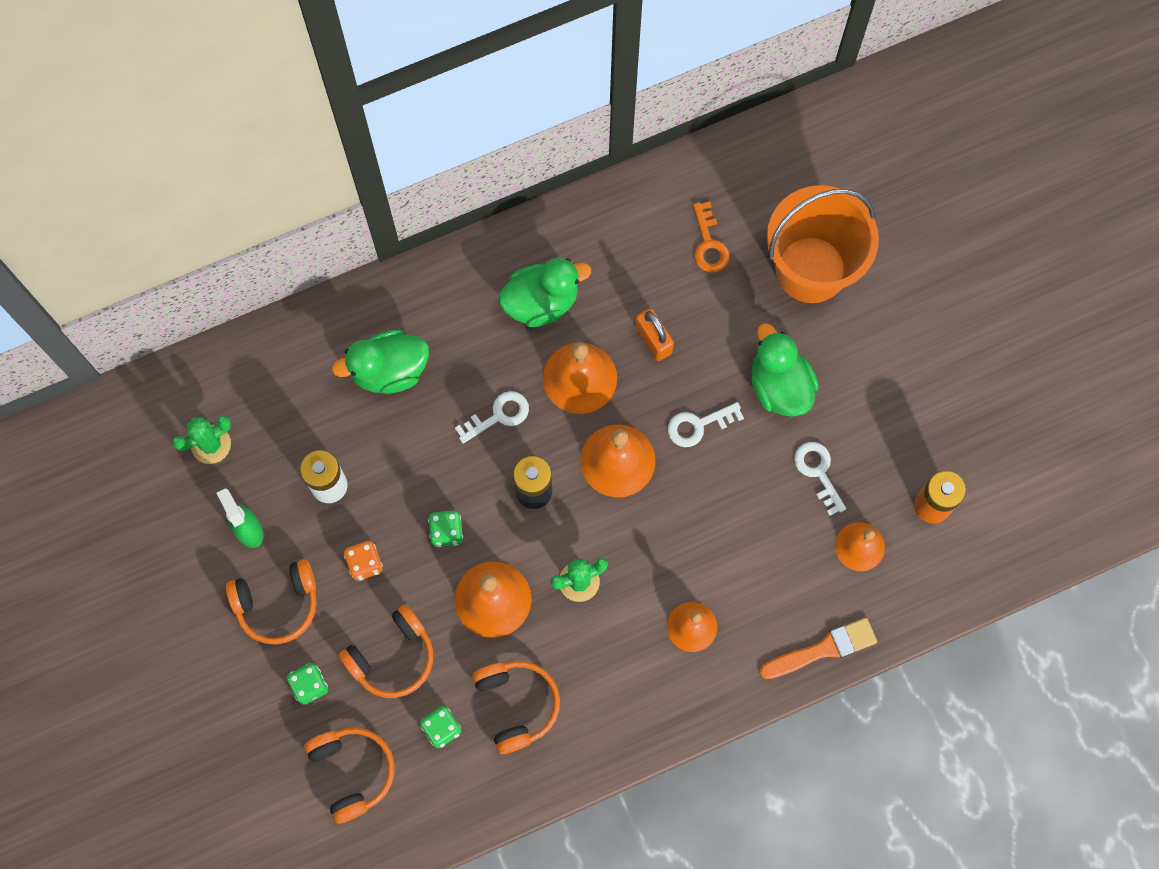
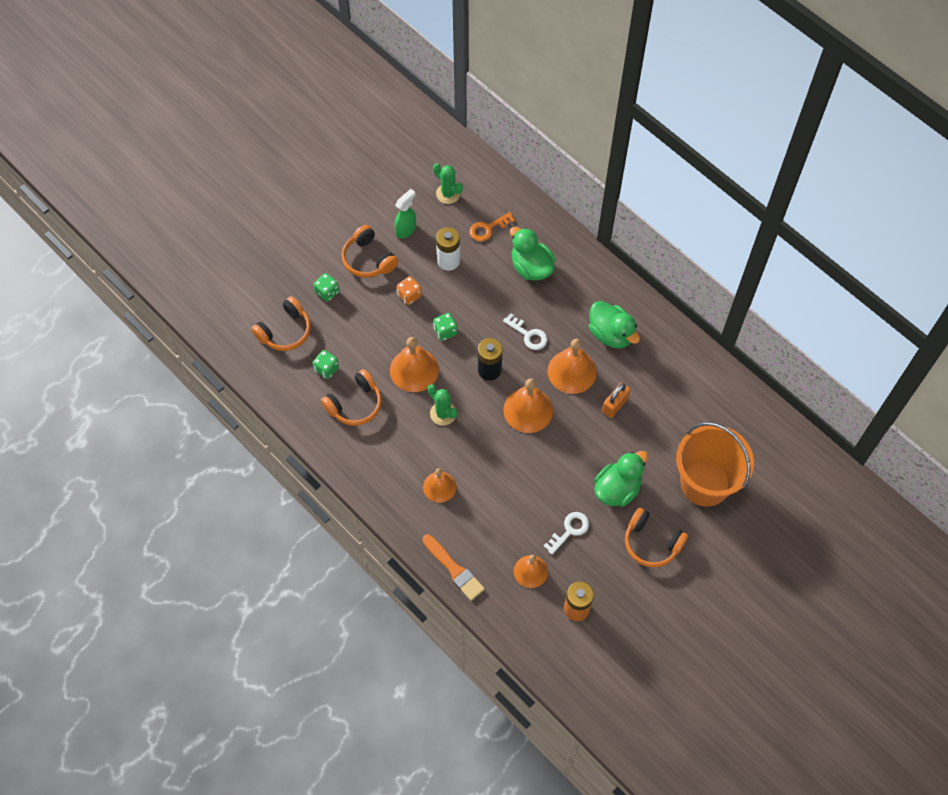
camera: 70 degrees right, 10 degrees down
(392, 657) = (359, 328): orange headphones -> orange headphones (651, 543)
(698, 425) = (570, 449): white key -> none
(708, 244) = (693, 416): orange key -> orange key (488, 228)

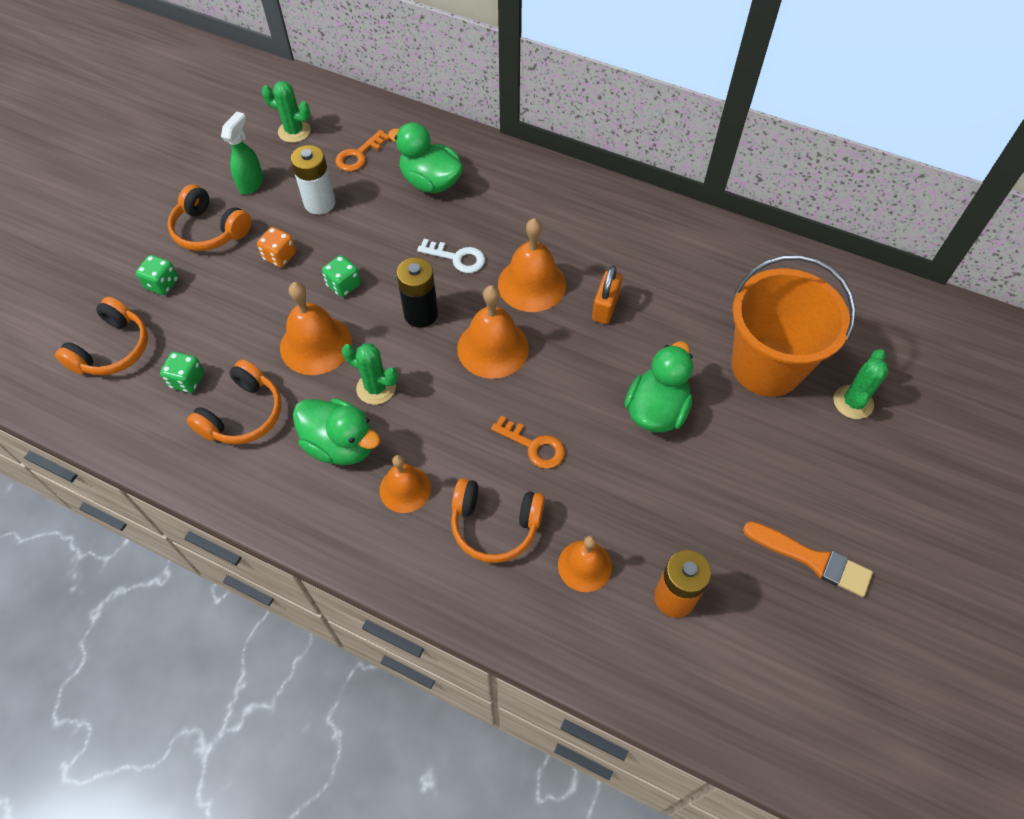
camera: 20 degrees left, 5 degrees down
(454, 569) = (470, 603): orange brush -> orange brush (812, 559)
(529, 486) = (533, 446): none -> orange key
(569, 530) = (615, 488): white key -> none
(611, 334) = (563, 227): green duck -> green duck (341, 445)
(651, 543) = (735, 466): orange headphones -> orange headphones (495, 525)
(750, 527) = (853, 402): none -> green cactus

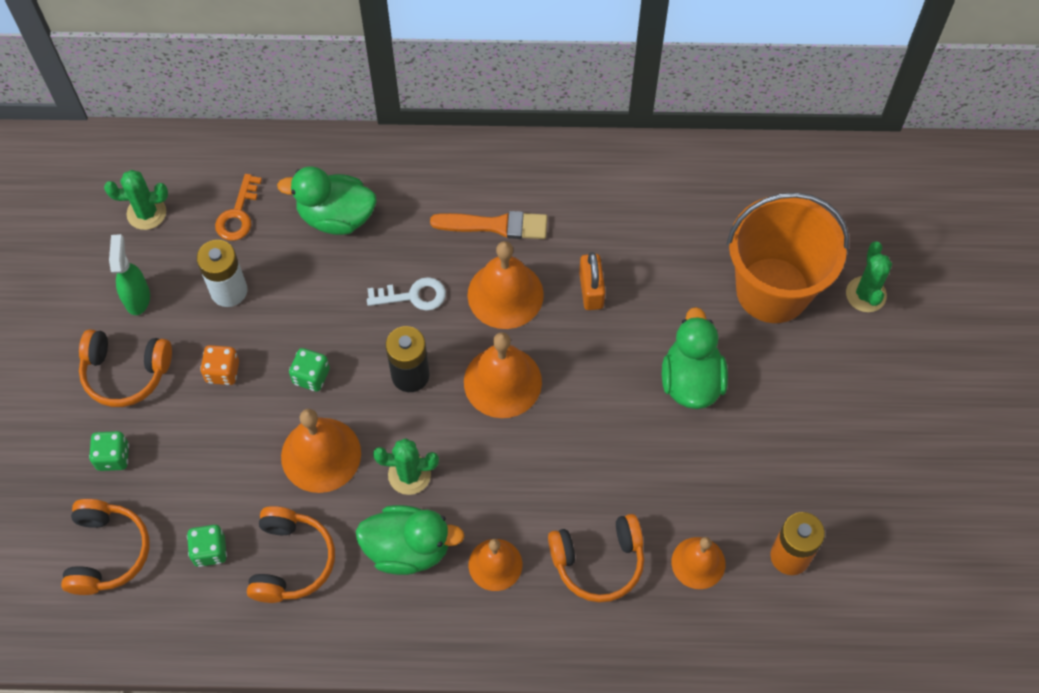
camera: 25 degrees left, 5 degrees up
(533, 446) = (594, 467): orange key -> none
(812, 559) = (891, 466): orange brush -> orange brush (495, 225)

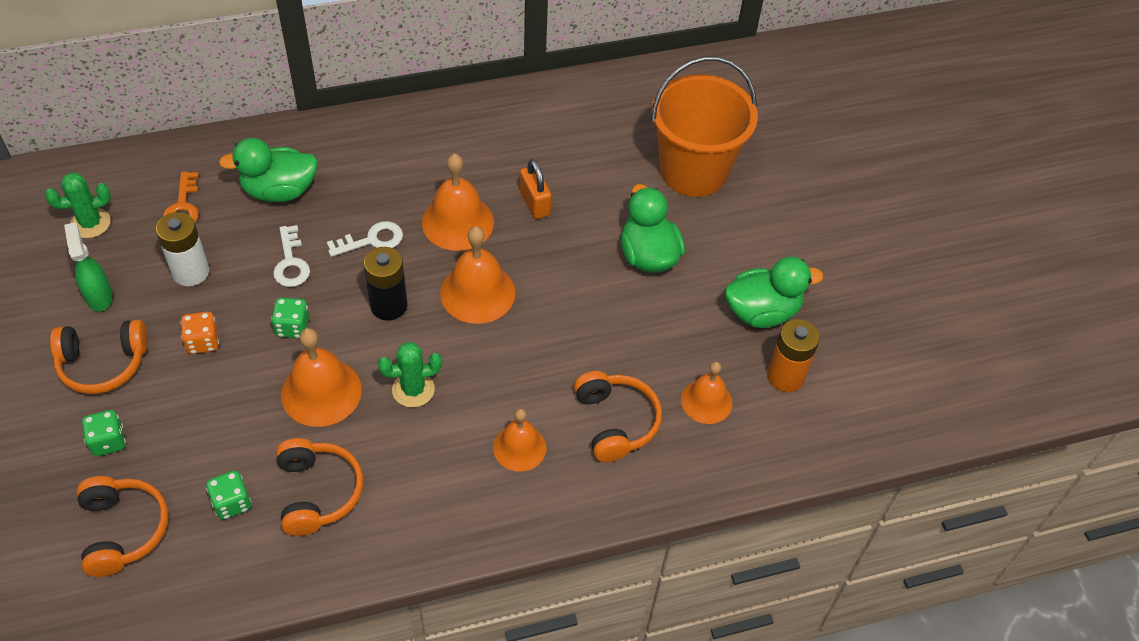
camera: 20 degrees left, 10 degrees down
(327, 303) = (291, 262): none -> white key
(408, 548) = (431, 453): green duck -> green duck (762, 312)
(495, 225) = (431, 169): orange brush -> none
(598, 562) = (615, 422): orange headphones -> orange headphones turned 75 degrees counterclockwise
(866, 294) = (773, 159): green cactus -> none

